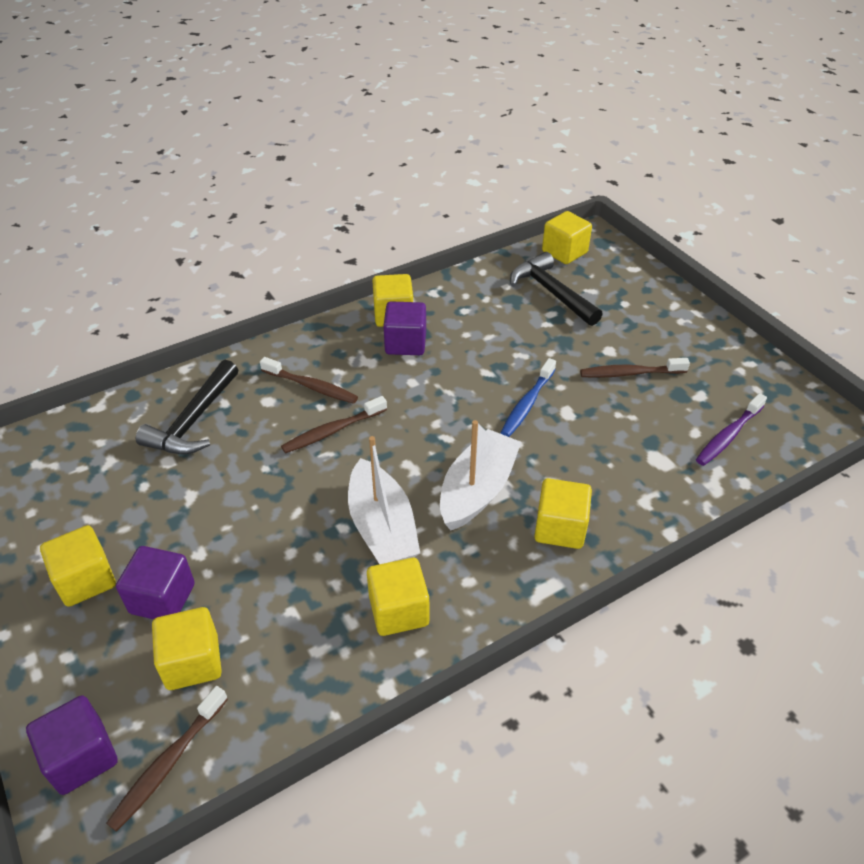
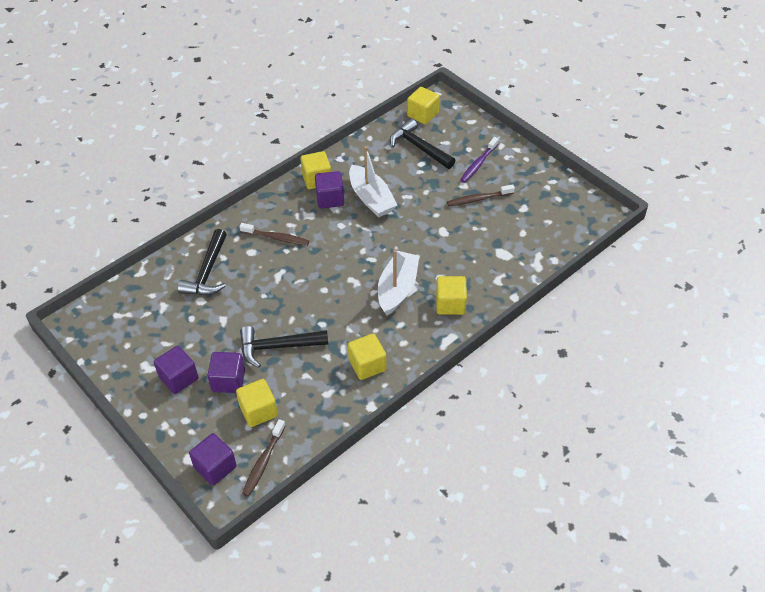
camera: 10 degrees left, 5 degrees up
(86, 580) = (179, 378): yellow cube -> purple cube
(260, 554) = (278, 347): none -> black hammer
(332, 431) = (299, 265): brown toothbrush -> none
(382, 527) = (345, 320): white boat -> white boat (371, 198)
(527, 404) = (417, 229): blue toothbrush -> none
(728, 436) = (542, 232): purple toothbrush -> purple toothbrush (478, 164)

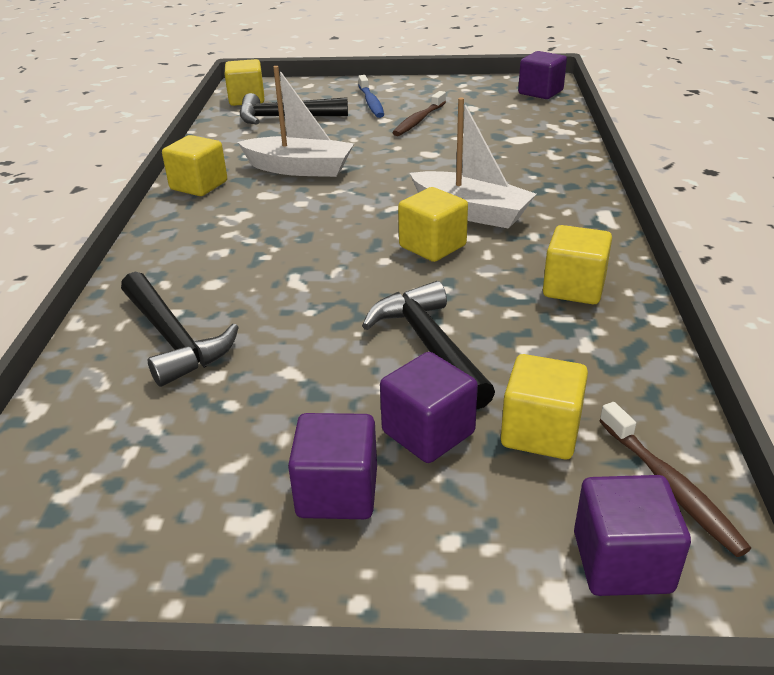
camera: 45 degrees left, 15 degrees down
(276, 238) = (230, 253): brown toothbrush -> none
(278, 347) = (429, 346): black hammer -> black hammer turned 120 degrees clockwise
(330, 199) = (246, 191): purple cube -> purple cube (540, 92)
(397, 289) = (471, 212): white boat -> white boat turned 150 degrees clockwise
(450, 304) = (549, 193): yellow cube -> yellow cube (432, 246)
(478, 164) = (371, 103): purple toothbrush -> blue toothbrush

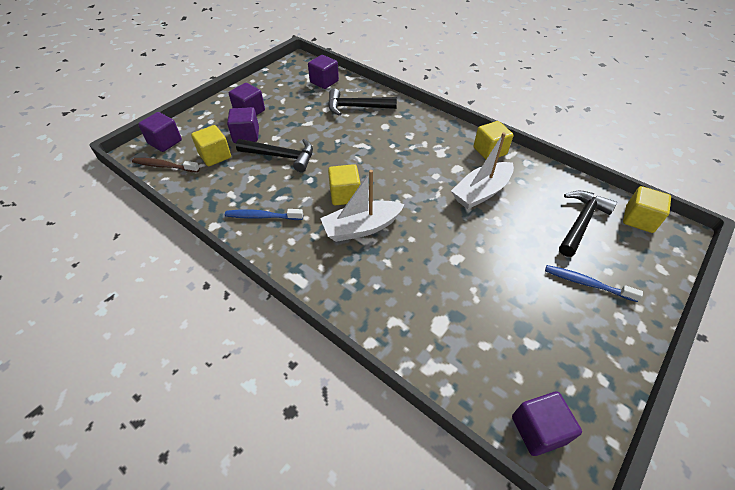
camera: 125 degrees right, 15 degrees up
(86, 440) = (324, 82): none -> purple cube
(418, 120) = (524, 289): brown toothbrush -> none
(574, 288) = (262, 216): yellow cube -> blue toothbrush

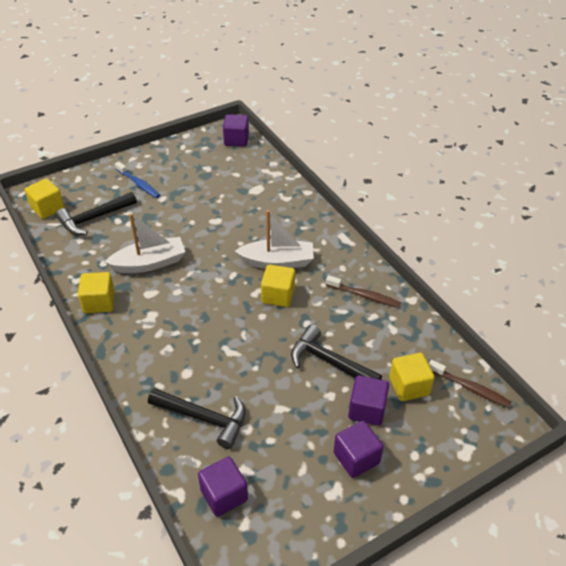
camera: 160 degrees left, 5 degrees down
(165, 142) = (475, 430): purple cube -> none
(262, 216) = (364, 296): blue toothbrush -> brown toothbrush

